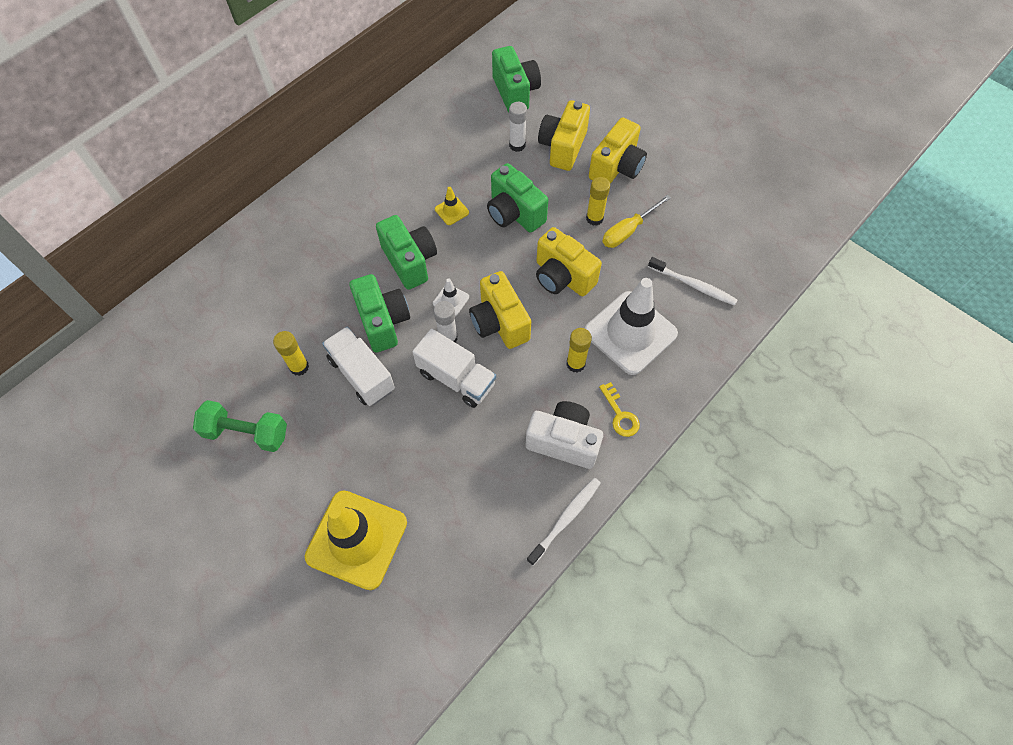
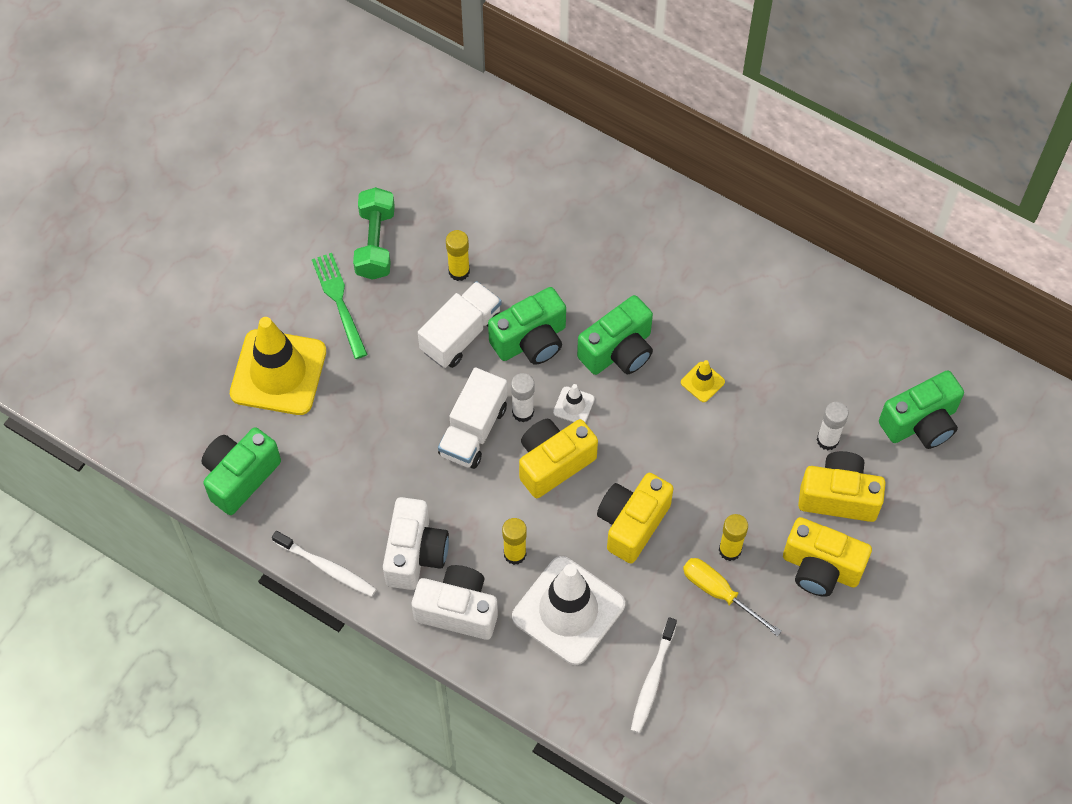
camera: 80 degrees right, 0 degrees up
(298, 473) = (339, 302): none -> green fork
(514, 213) = (715, 454): green camera -> green camera (240, 477)
(620, 415) = (458, 610): yellow key -> white camera

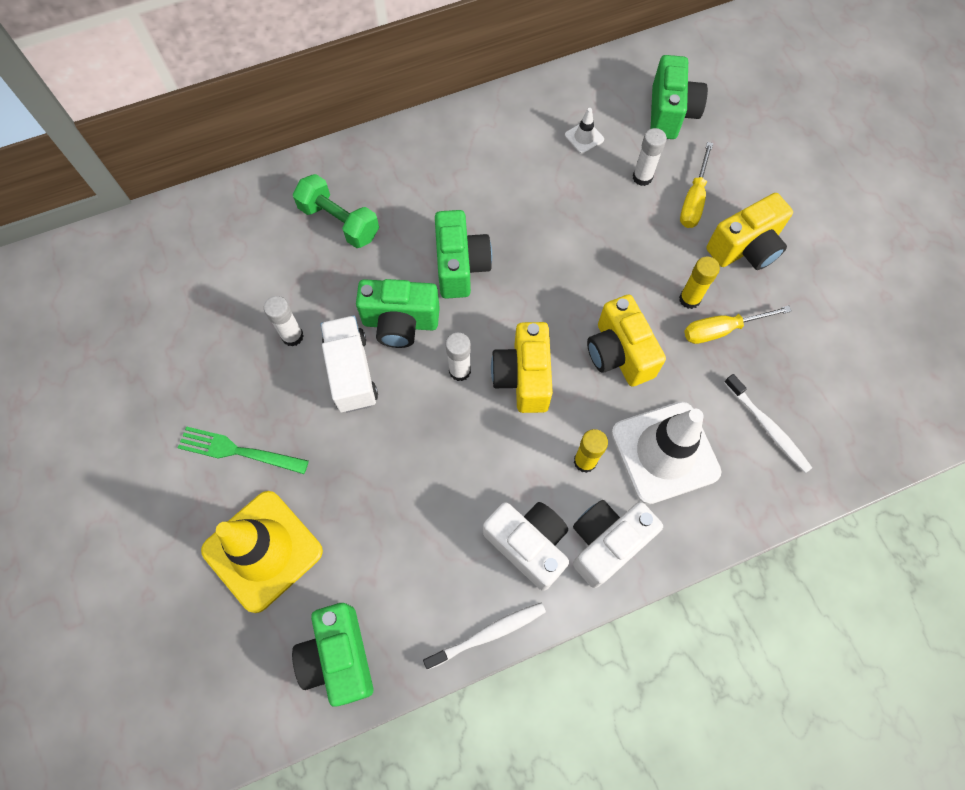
camera: 55 degrees left, 5 degrees up
(375, 243) = (209, 385): green dumbbell -> green dumbbell (339, 222)
(459, 271) = (292, 336): yellow glue stick -> white glue stick
(473, 430) = (447, 420): white truck -> none
(531, 341) = (400, 323): green camera -> green camera turned 90 degrees clockwise
(573, 405) = (483, 329): white traffic cone -> white traffic cone (584, 137)
(702, 382) = (532, 226): yellow traffic cone -> none
(838, 496) = (693, 199): yellow camera -> yellow screwdriver

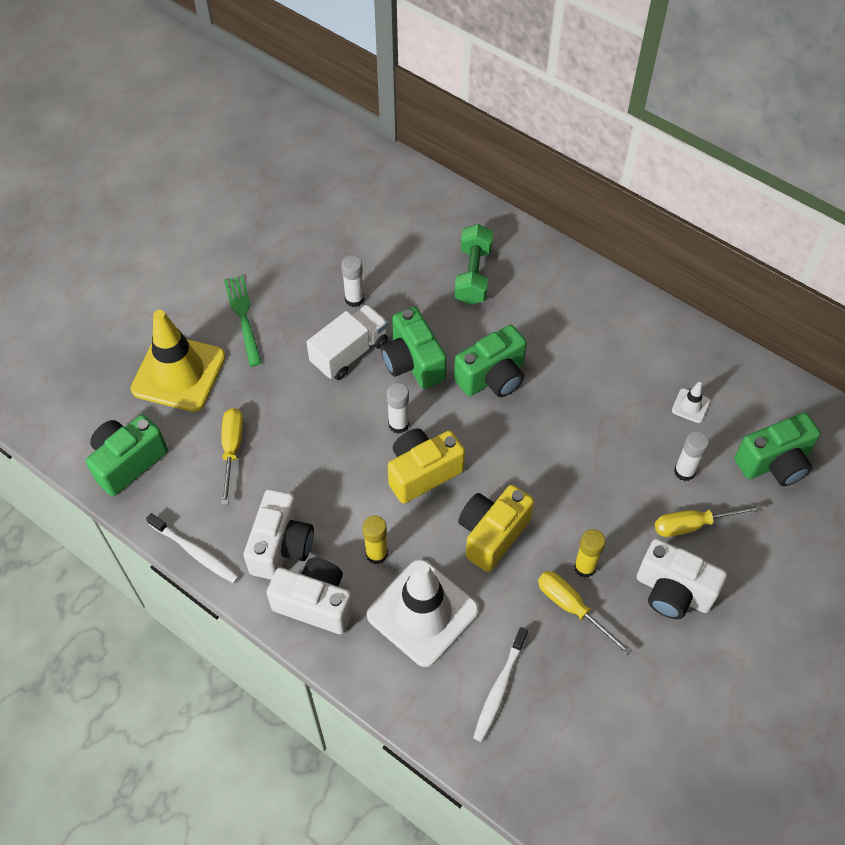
camera: 60 degrees right, 10 degrees down
(391, 540) = (232, 449): none -> yellow screwdriver
(745, 248) = (673, 592): yellow camera -> white camera

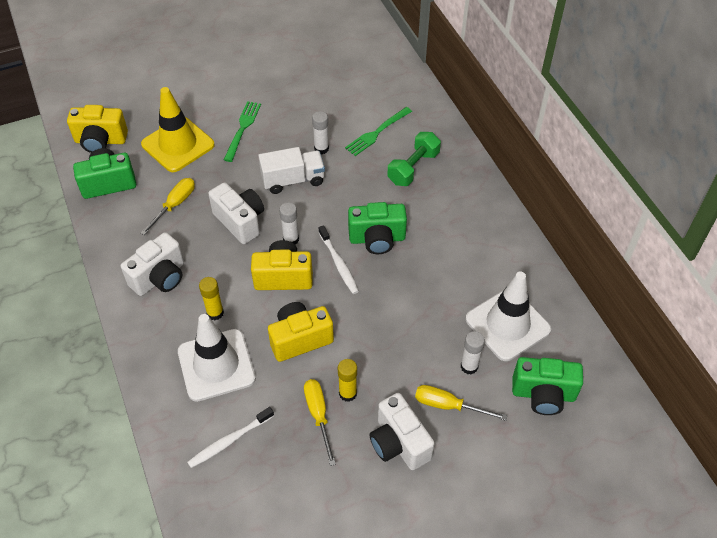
camera: 30 degrees right, 5 degrees down
(76, 413) = (100, 141): none -> yellow camera
(195, 552) = (106, 255): white toothbrush -> white toothbrush (339, 264)
(315, 603) = (154, 323): white camera -> white camera (240, 221)
(403, 251) = (377, 132): none -> green fork
(413, 362) = (330, 205): green camera -> none
(690, 406) = (507, 324): white traffic cone -> white traffic cone, size x2.44

